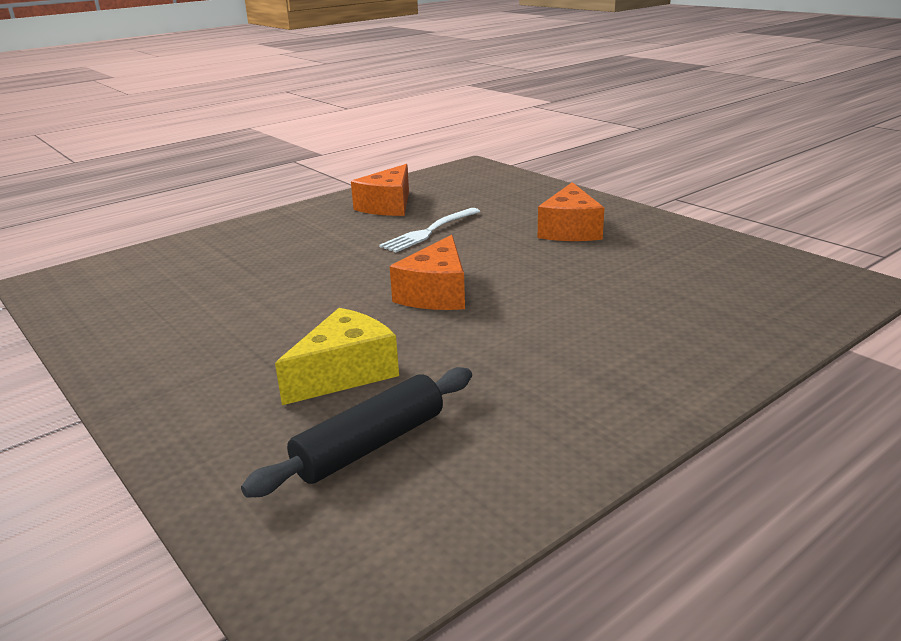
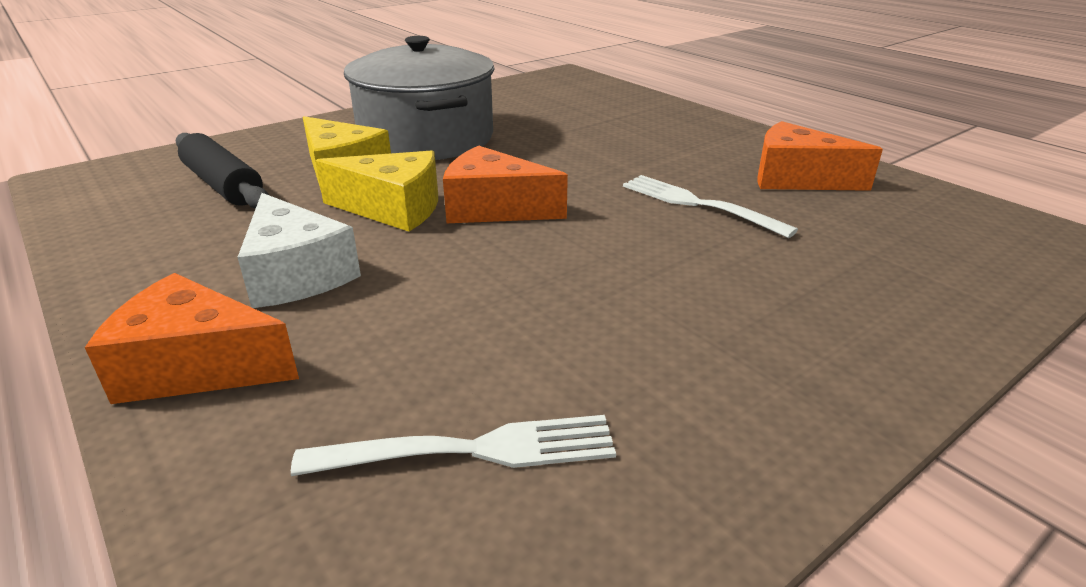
camera: 90 degrees right, 5 degrees up
(250, 340) = (426, 138): none -> grey pot
(437, 334) = (393, 208): none -> yellow cheese
(563, 356) = (296, 274): none -> white cheese
(570, 230) = (726, 316): orange cheese -> orange cheese (197, 366)
(709, 279) = (473, 450): none -> white fork

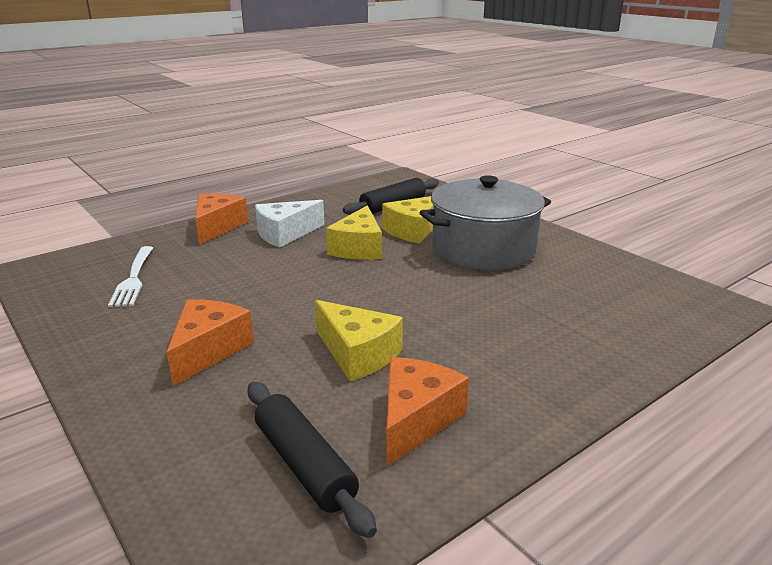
camera: 90 degrees right, 5 degrees down
(494, 208) = (356, 276): orange cheese -> orange cheese (208, 350)
(697, 204) = (358, 354): white fork -> yellow cheese
(901, 224) = (304, 465): none -> black rolling pin

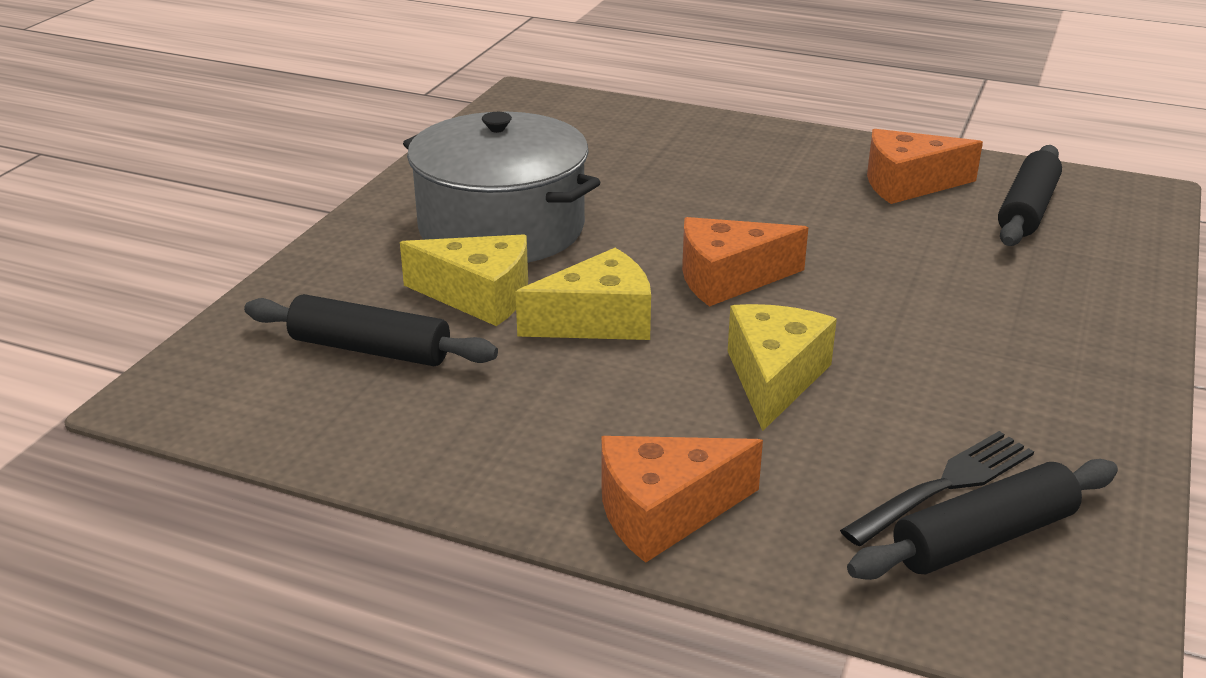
camera: 120 degrees left, 5 degrees up
(99, 273) = (984, 538): none -> black rolling pin
(133, 278) = (945, 485): white fork -> black fork
(208, 350) = (983, 321): orange cheese -> orange cheese (728, 278)
(285, 234) = (614, 413): white cheese -> none
(358, 354) = (859, 235): yellow cheese -> yellow cheese (774, 378)

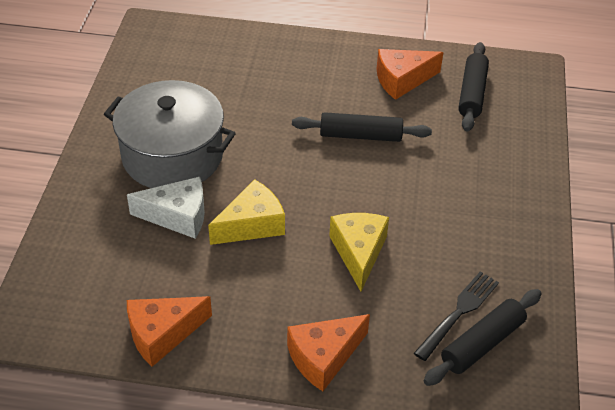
camera: 15 degrees left, 15 degrees up
(370, 349) = (129, 269): black rolling pin -> black rolling pin (360, 135)
(479, 296) = (178, 216): yellow cheese -> white cheese
(728, 278) = (316, 178): orange cheese -> orange cheese (162, 334)

